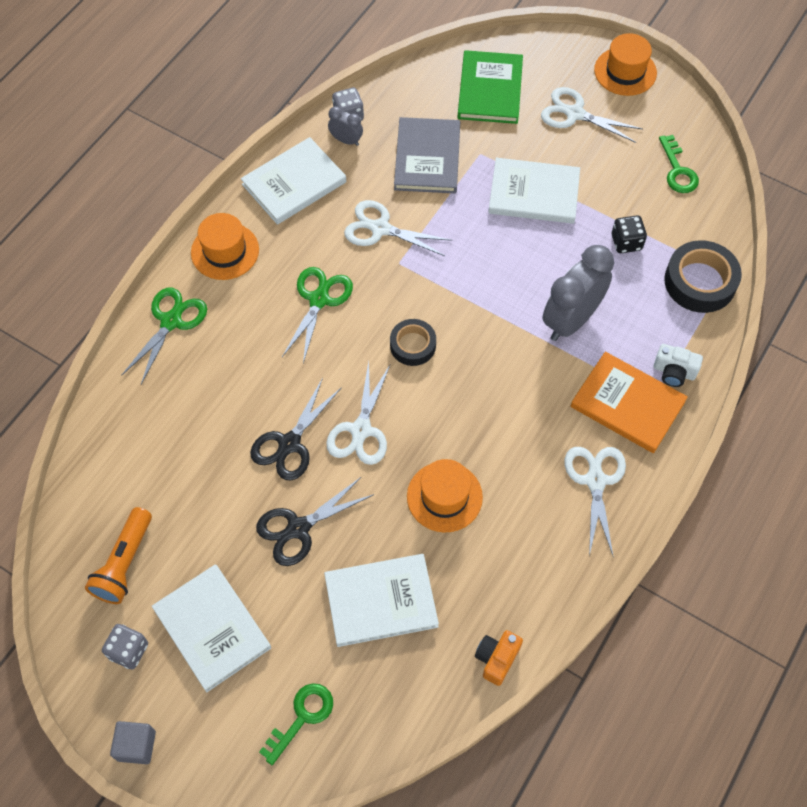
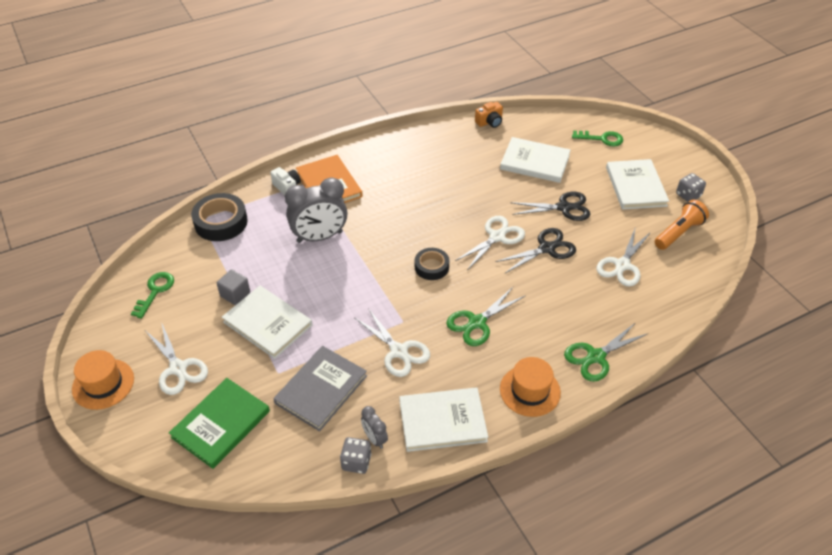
camera: 150 degrees left, 15 degrees down
(136, 746) = (695, 160): grey cube -> grey cube (235, 294)
(302, 717) = (602, 139): green key -> green key turned 150 degrees counterclockwise
(444, 497) = (469, 188): orange hat -> none
(595, 480) = (379, 162): white scissors -> white scissors (622, 265)
(626, 242) = (240, 263): black dice -> none

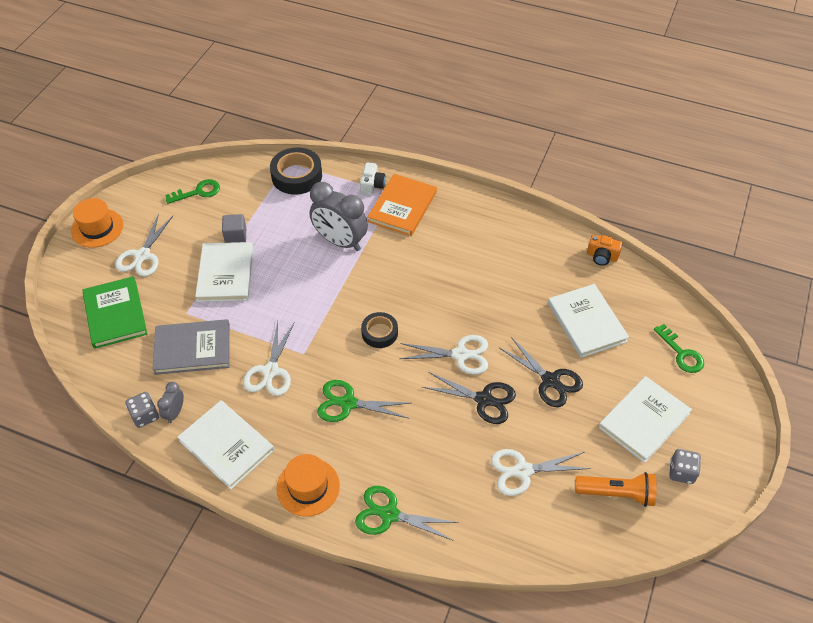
camera: 50 degrees right, 5 degrees up
(221, 424) = (115, 314): green book -> green book turned 75 degrees clockwise

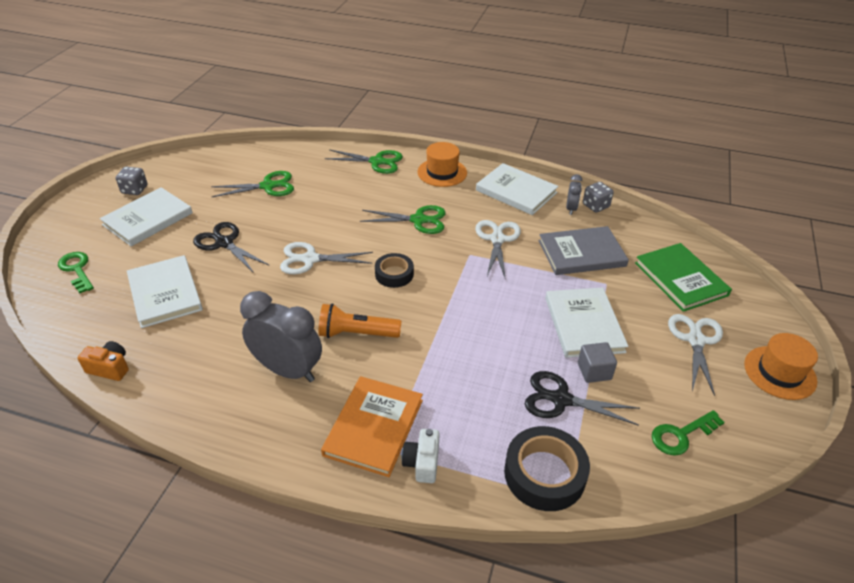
camera: 175 degrees right, 10 degrees down
(340, 241) = (455, 370): grey clock -> grey clock (288, 370)
(484, 400) = (292, 227): black scissors -> black scissors (561, 399)
(522, 471) = (268, 186): white scissors -> green scissors
(617, 493) = (195, 177): orange flashlight -> orange flashlight (356, 333)

